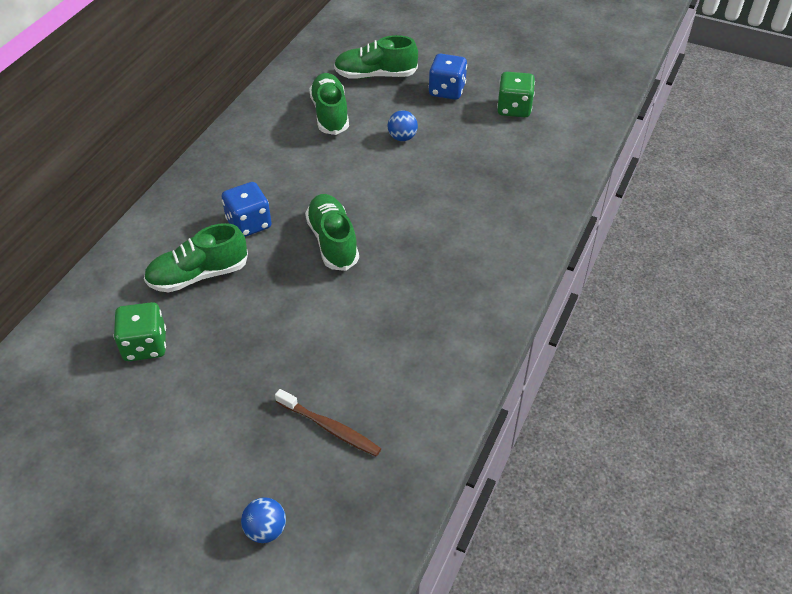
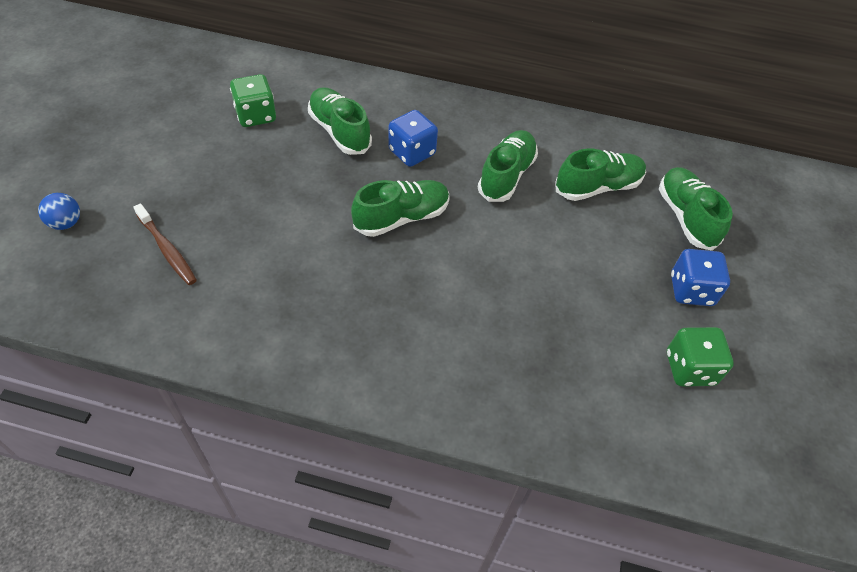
camera: 75 degrees right, 5 degrees up
(300, 165) = (506, 176): none -> green shoe
(330, 428) = (167, 250): brown toothbrush -> brown toothbrush turned 60 degrees counterclockwise
(402, 137) = (583, 256): blue ball -> none

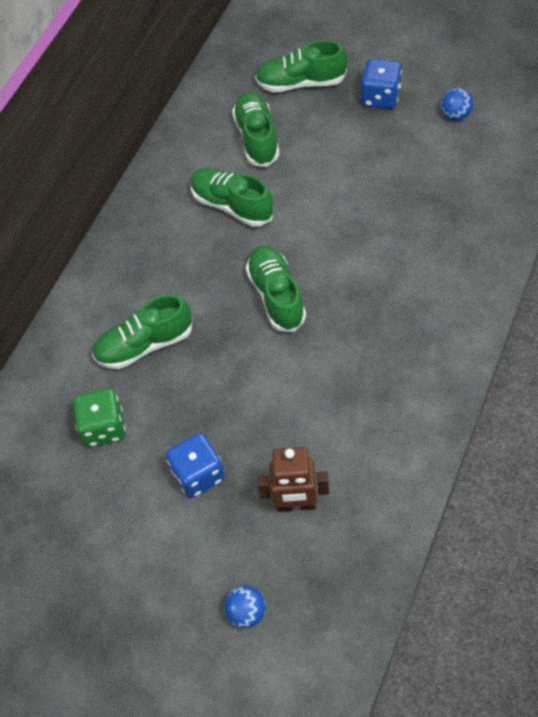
camera: 70 degrees left, 5 degrees up
(167, 250) = (296, 504): brown toothbrush -> brown robot
(412, 152) = (188, 281): blue dice -> blue dice (198, 474)
(690, 368) = (455, 115): green dice -> blue ball

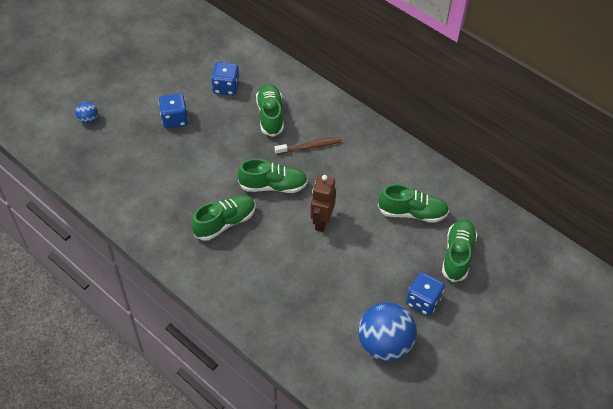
camera: 100 degrees right, 5 degrees down
(104, 427) = (226, 87): green dice -> blue dice
(188, 276) = (310, 146): none -> brown toothbrush
(232, 205) = (356, 183): green shoe -> green shoe (225, 223)
(296, 504) = (132, 155): brown robot -> brown robot (321, 222)
(455, 115) = (384, 344): blue ball -> blue ball, size x2.18

